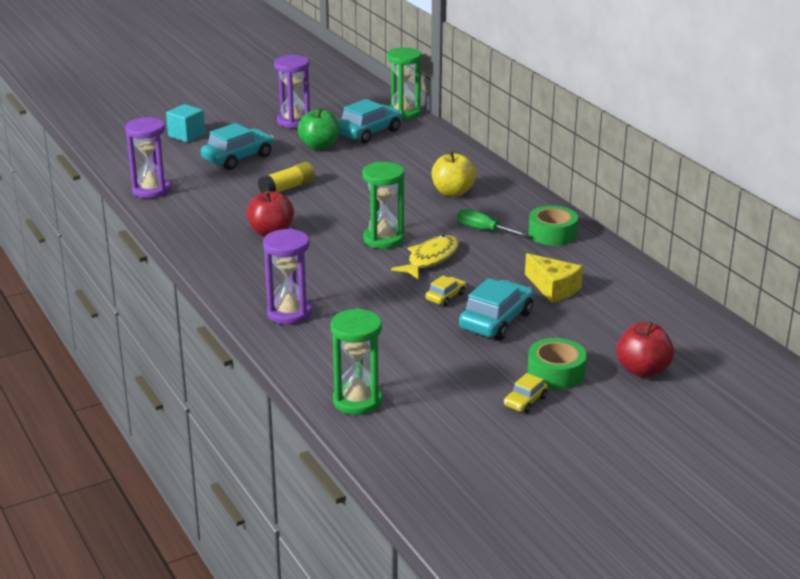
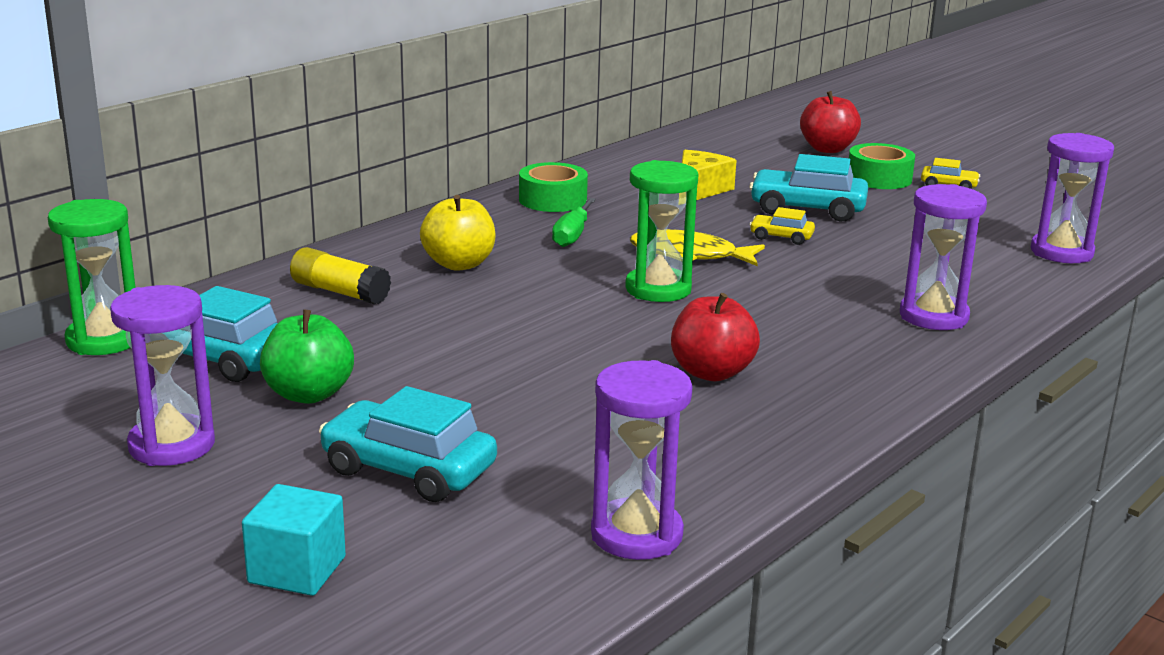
camera: 110 degrees left, 5 degrees down
(287, 188) = (527, 390): yellow glue stick -> yellow glue stick (340, 292)
(357, 401) = (1061, 252): green hourglass -> purple hourglass

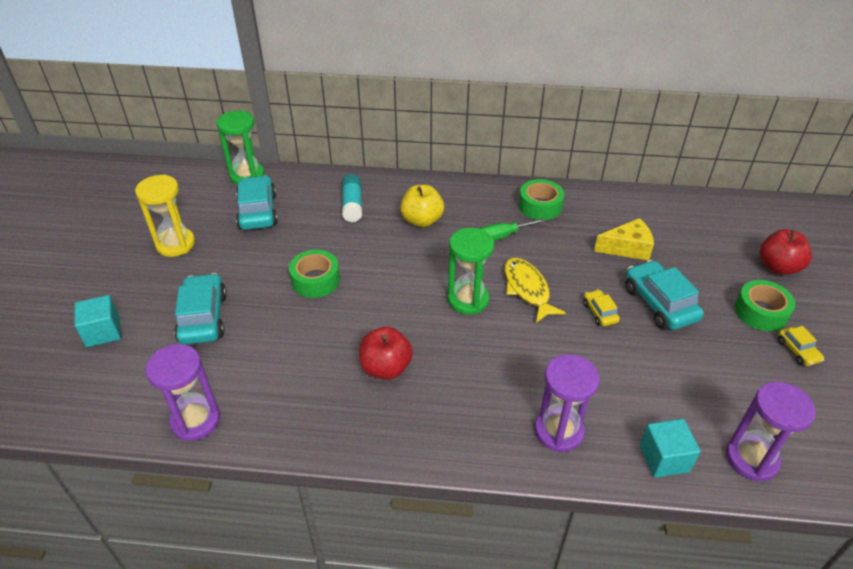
camera: 55 degrees right, 20 degrees up
(172, 445) = (175, 244): purple hourglass -> yellow hourglass
(309, 394) = (247, 253): green apple -> none
(340, 292) = (352, 205): yellow glue stick -> turquoise glue stick
(464, 364) = (315, 280): none -> green tape
(1023, 285) = (664, 458): none -> turquoise cube

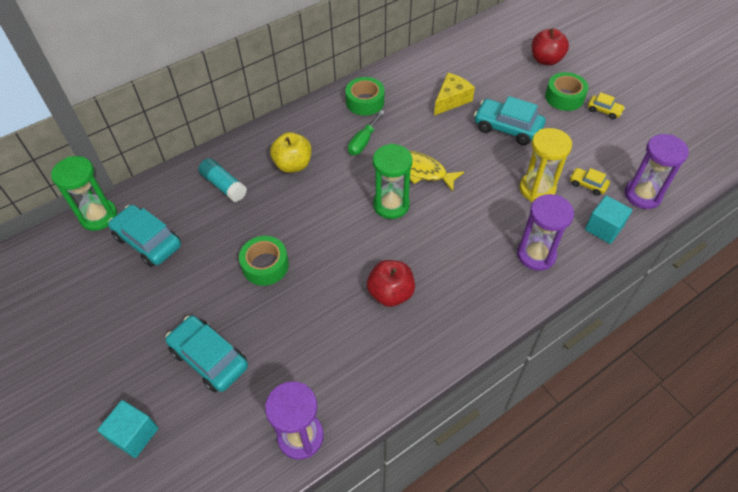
camera: 40 degrees left, 10 degrees up
(175, 244) = (106, 318): yellow hourglass -> yellow hourglass (537, 189)
(600, 312) = (480, 157): yellow car -> yellow car (588, 184)

